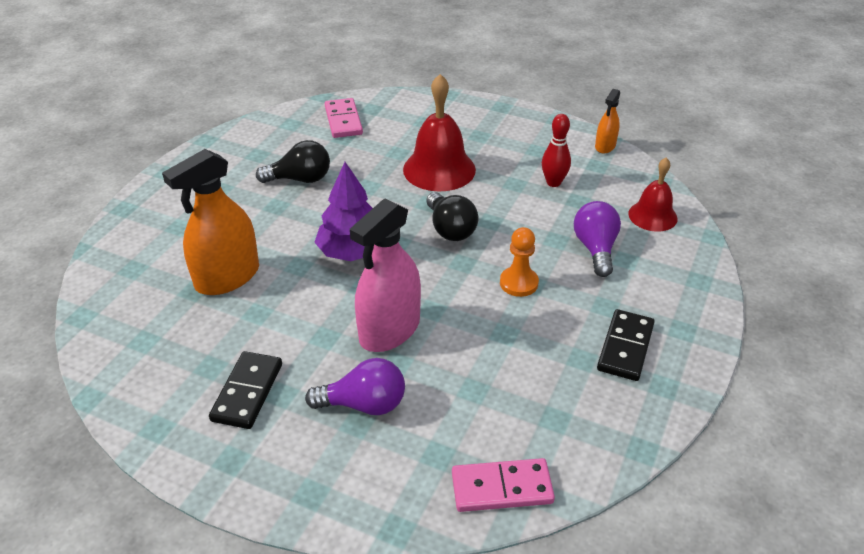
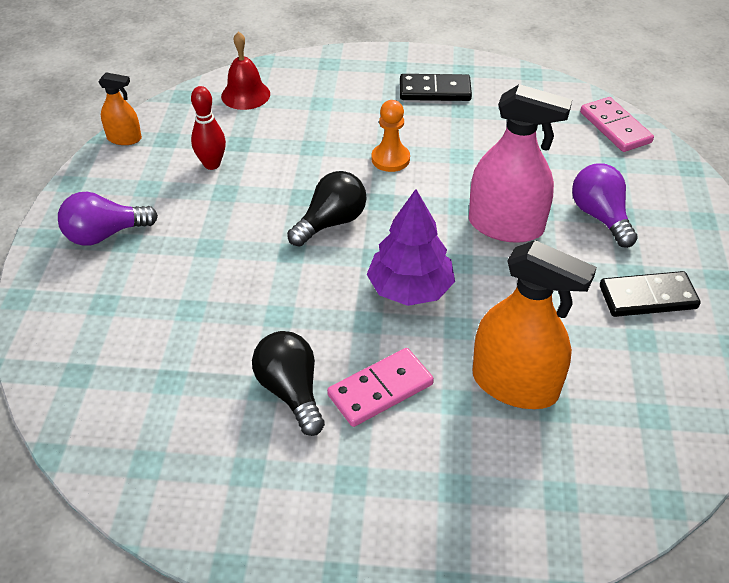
camera: 110 degrees left, 5 degrees up
(343, 120) = (121, 397): pink domino -> pink domino (380, 389)
(439, 169) = (217, 260): red bell -> none
(595, 249) = (314, 121): purple light bulb -> purple light bulb (104, 234)

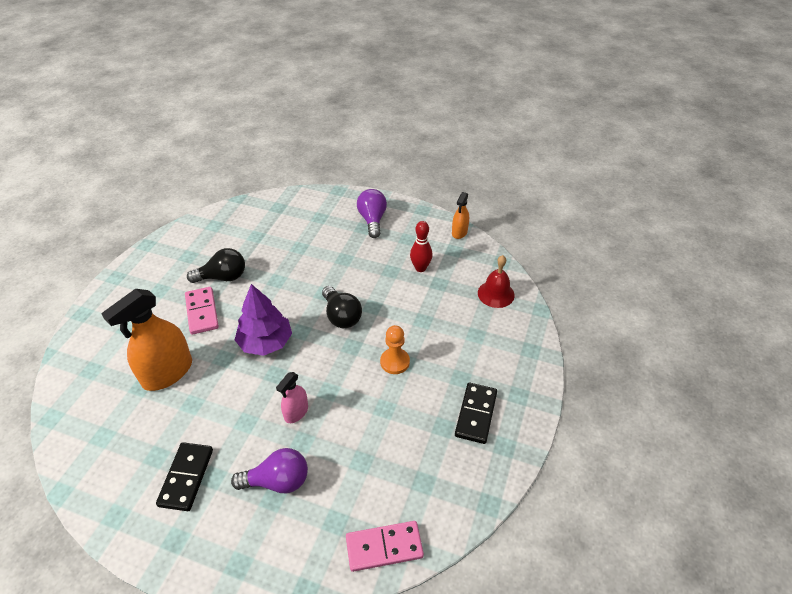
camera: 105 degrees right, 0 degrees up
(505, 226) = (296, 412): pink spray bottle -> pink spray bottle, size x0.52

